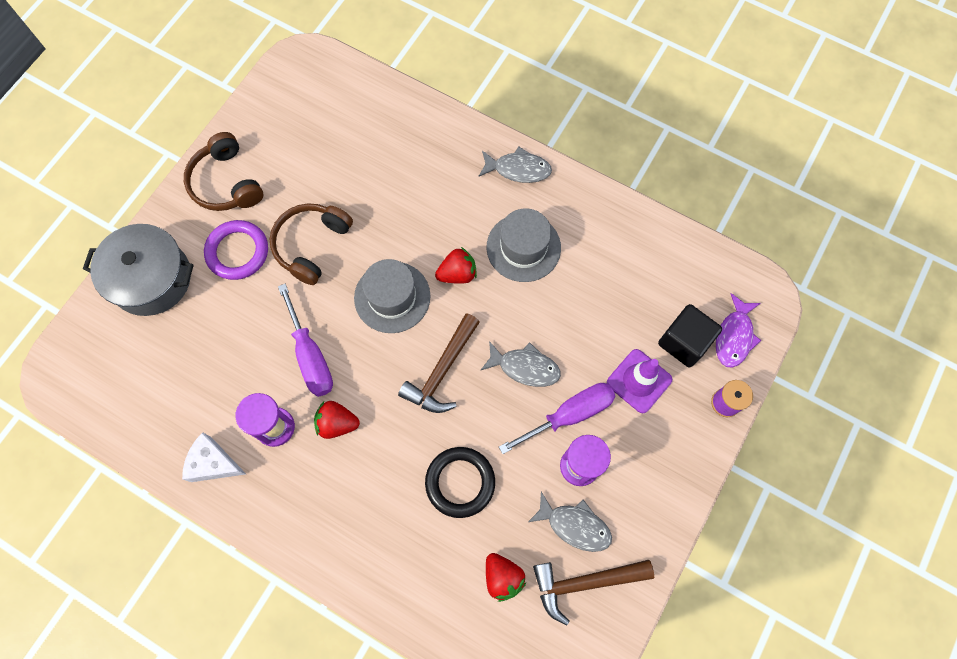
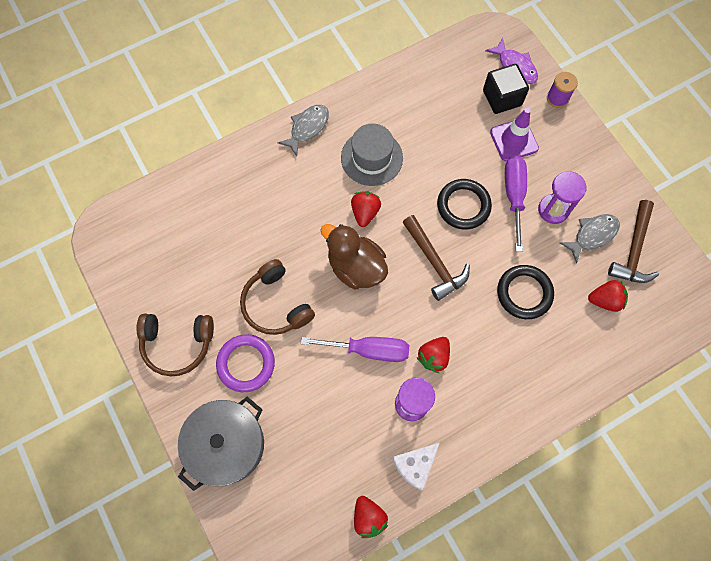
camera: 60 degrees left, 0 degrees up
(141, 445) = (368, 517): none -> red strawberry
(392, 297) = (356, 267): grey hat -> brown duck
(525, 367) = (463, 206): grey fish -> black ring

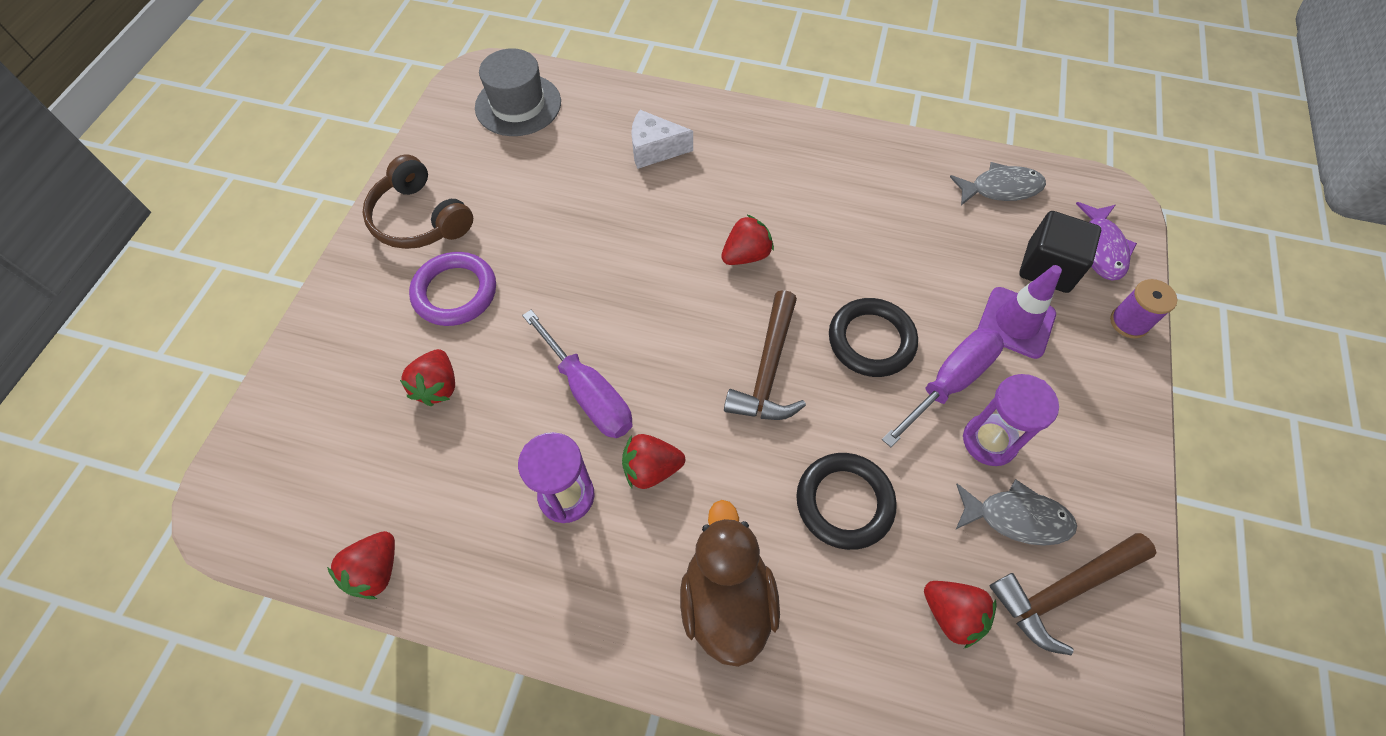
camera: 45 degrees right, 10 degrees down
(226, 444) = (344, 350): grey pot -> none
(276, 304) = (551, 264): brown headphones -> none
(295, 415) = (437, 386): none -> red strawberry
(307, 128) = (776, 132): grey fish -> grey fish (1001, 188)
(356, 267) = (673, 299): brown duck -> brown duck (726, 601)
(371, 158) = (814, 210): grey hat -> grey hat (518, 105)
(415, 465) = (490, 568): white cheese -> white cheese (654, 149)

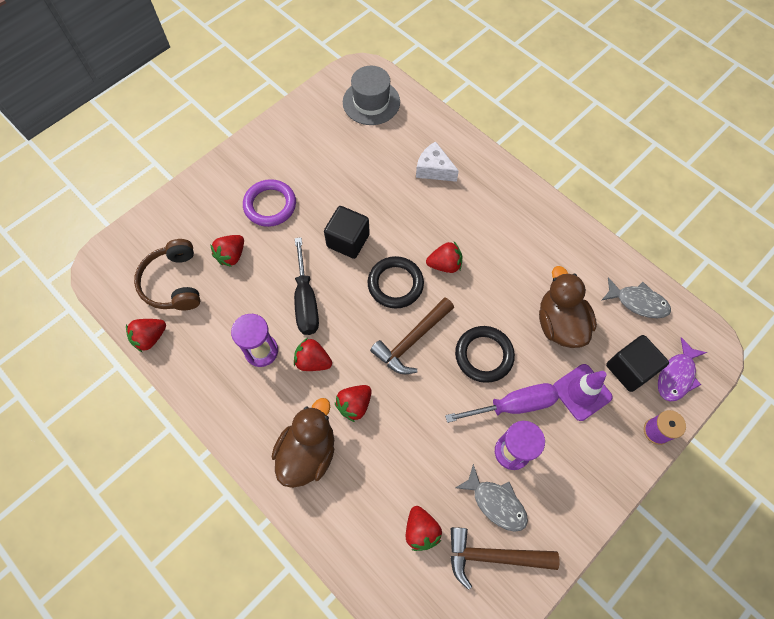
camera: 30 degrees right, 5 degrees up
(420, 218) = (276, 151): brown headphones -> brown headphones (174, 282)
(588, 393) = (306, 301): purple screwdriver -> black screwdriver
(597, 286) = (348, 240): none -> black cube
(748, 496) = (354, 405): none -> red strawberry
(844, 502) = (404, 438): black ring -> black ring (395, 284)
(933, 256) = (560, 323): none -> brown duck

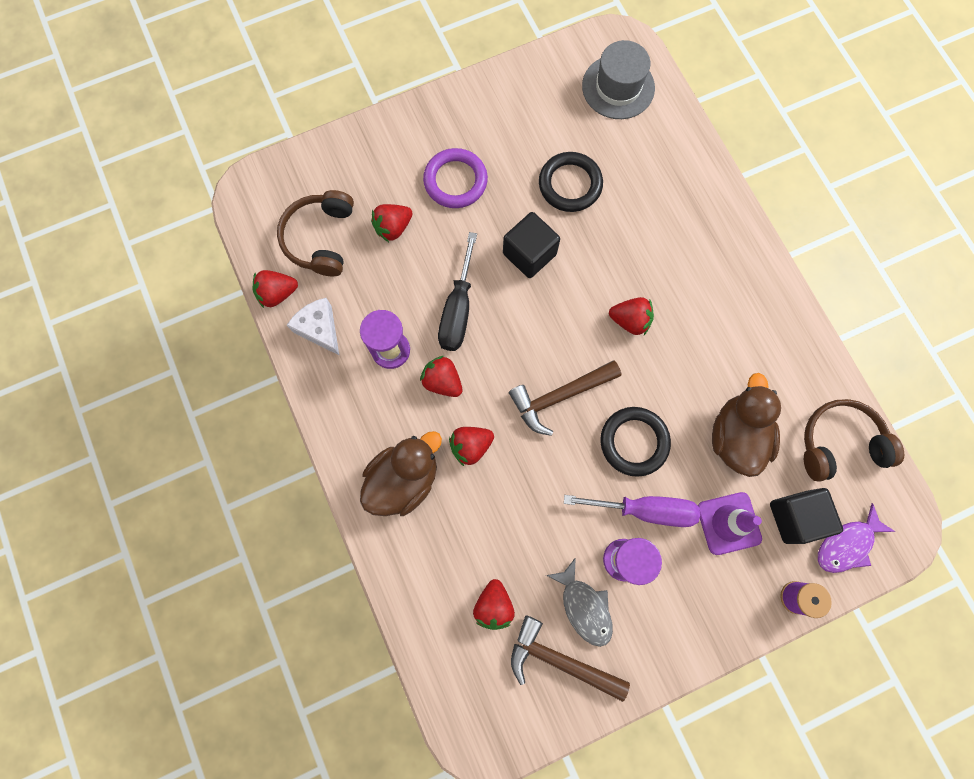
camera: 20 degrees right, 10 degrees up
(395, 284) = (565, 324): black ring -> black ring (570, 184)
(434, 169) = (661, 199): white cheese -> white cheese (320, 329)
(638, 302) = (839, 443): grey fish -> brown headphones

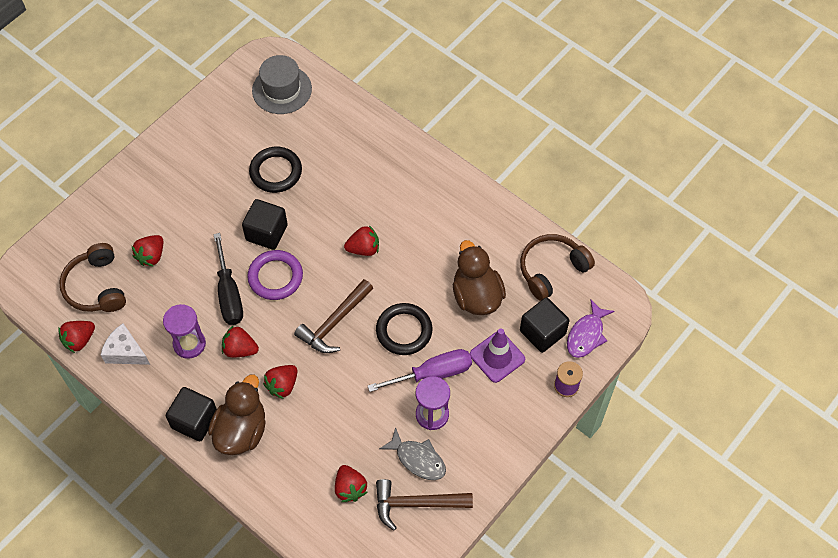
camera: 25 degrees left, 15 degrees down
(359, 444) = (195, 420): none -> black cube
(455, 181) = (185, 203): purple ring -> purple ring (275, 277)

